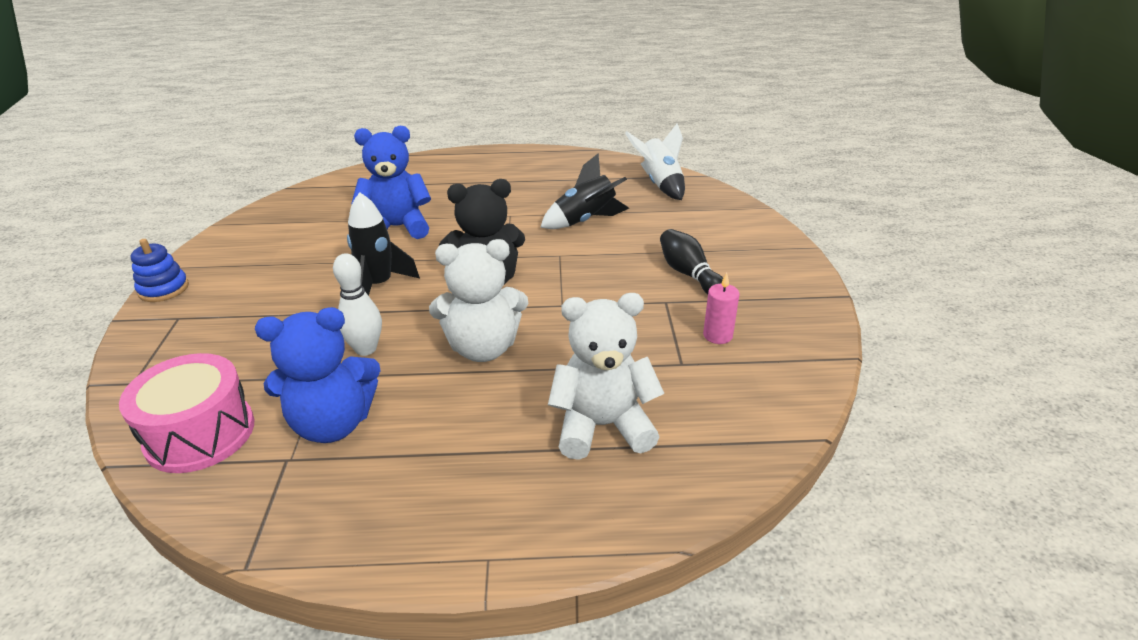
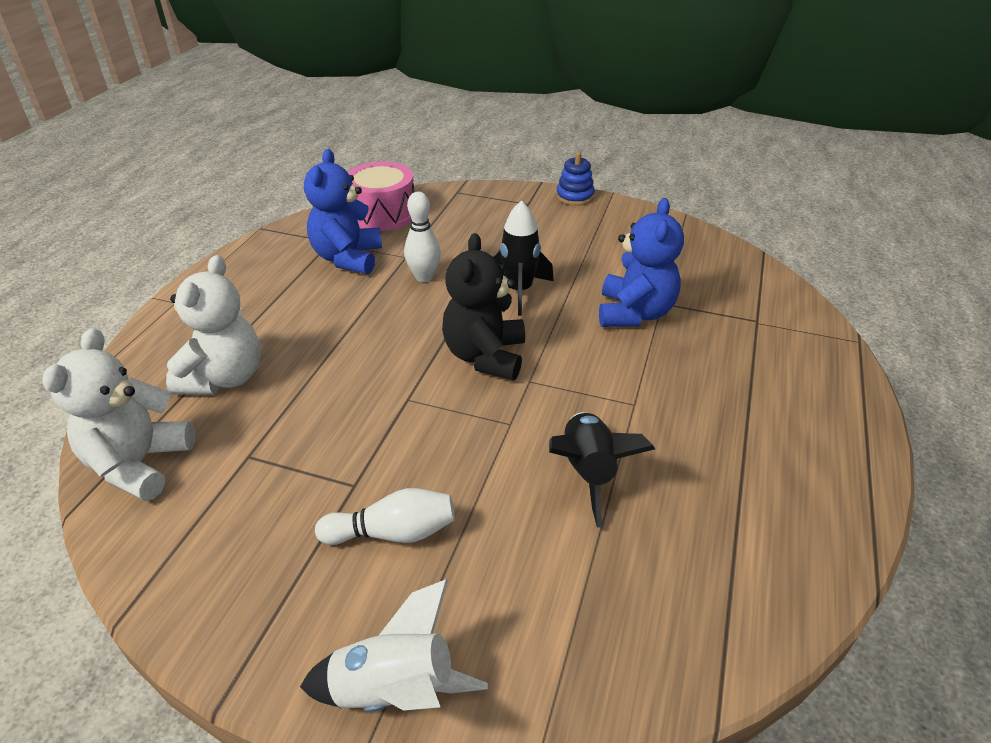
camera: 110 degrees right, 5 degrees up
(483, 348) = (377, 335): white teddy bear -> white teddy bear (139, 464)
(660, 184) = (689, 618): white rocket -> white rocket (395, 690)
(689, 274) = (393, 532): black bowling pin -> white bowling pin
(717, 335) = (261, 505): pink candle -> none

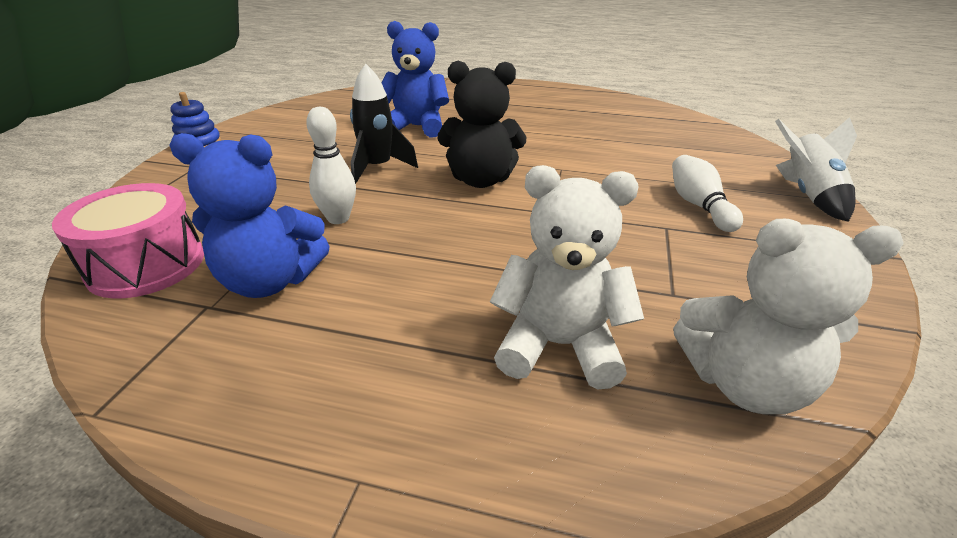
camera: 95 degrees left, 5 degrees down
(588, 473) = (596, 144): black rocket -> none

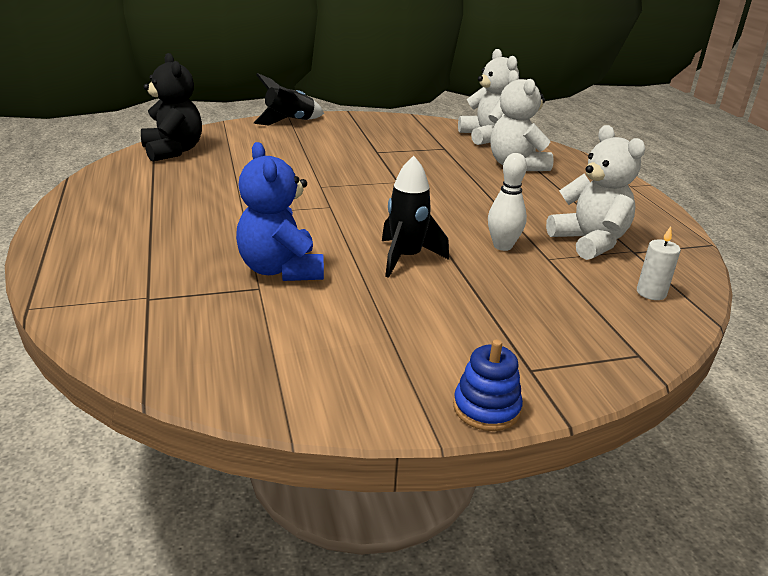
camera: 120 degrees left, 5 degrees down
(146, 265) = (651, 293): pink drum -> white candle
(270, 281) = (589, 242): blue teddy bear -> white teddy bear
(480, 180) = (377, 210): black teddy bear -> black teddy bear (173, 151)
(698, 205) = (337, 145): white bowling pin -> none
(807, 195) = (289, 121): white rocket -> black rocket

